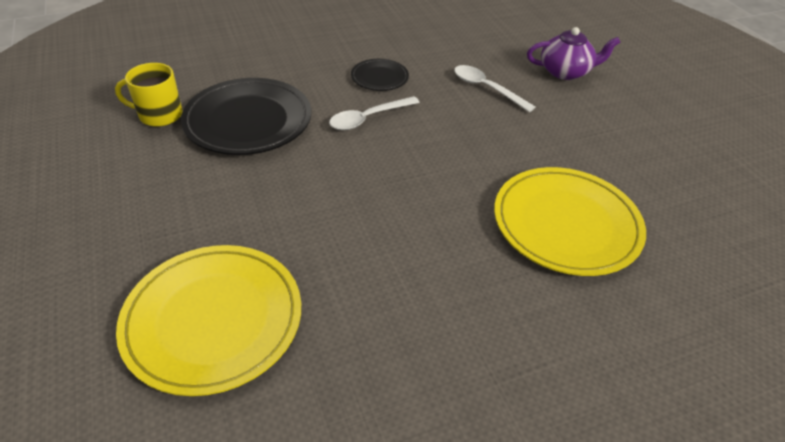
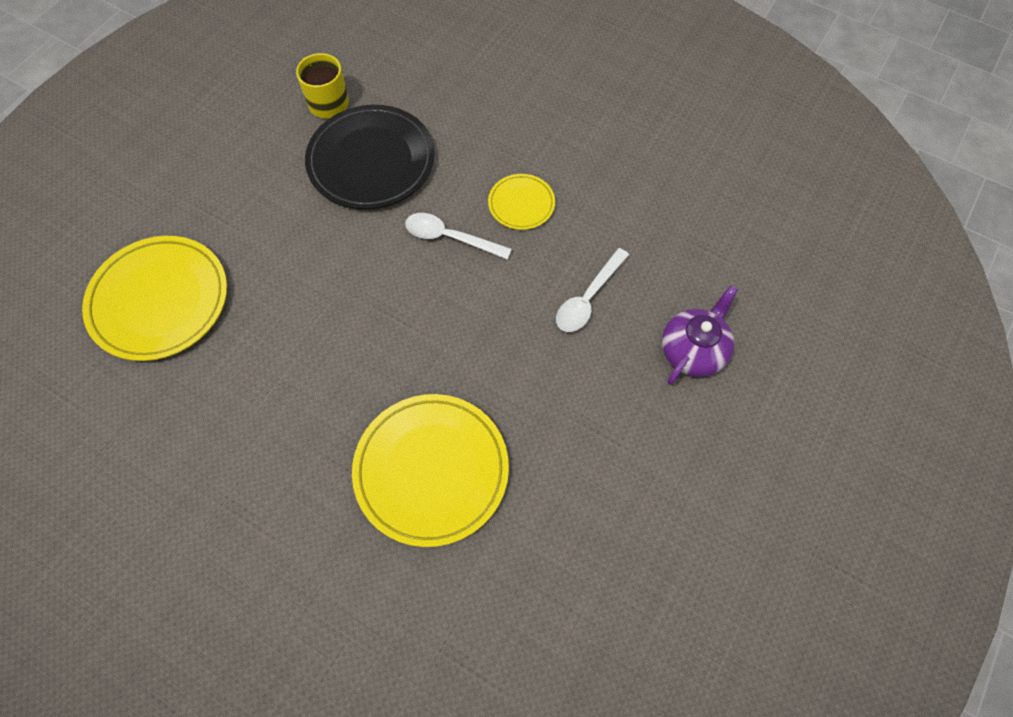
camera: 55 degrees right, 20 degrees up
(379, 77) = (521, 204): black plate -> yellow plate
(486, 88) = (588, 298): white spoon -> white spoon turned 150 degrees counterclockwise
(565, 72) = (693, 350): purple teapot -> purple teapot turned 105 degrees counterclockwise

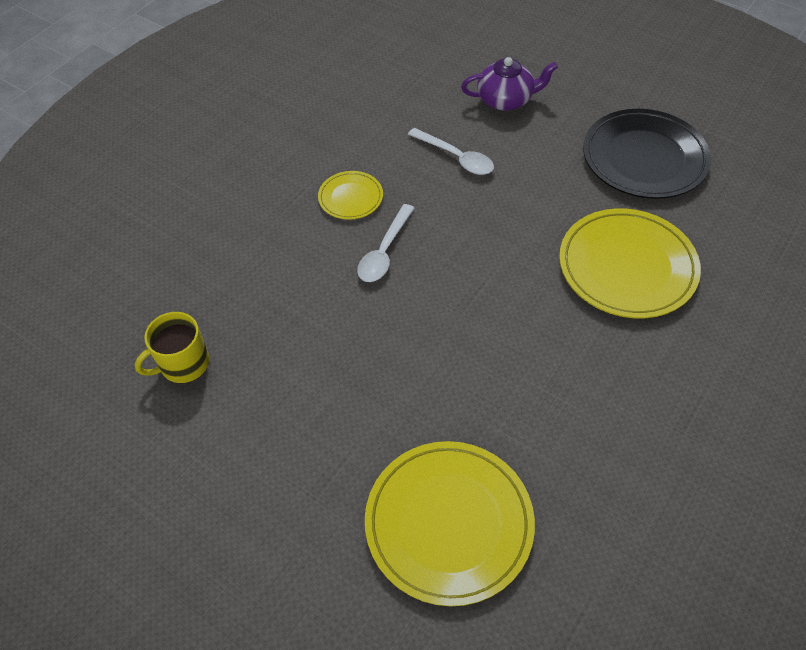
camera: 85 degrees left, 10 degrees down
(371, 161) = (277, 319): black plate -> black plate (644, 158)
(693, 350) = (506, 100): purple teapot -> purple teapot turned 135 degrees clockwise

